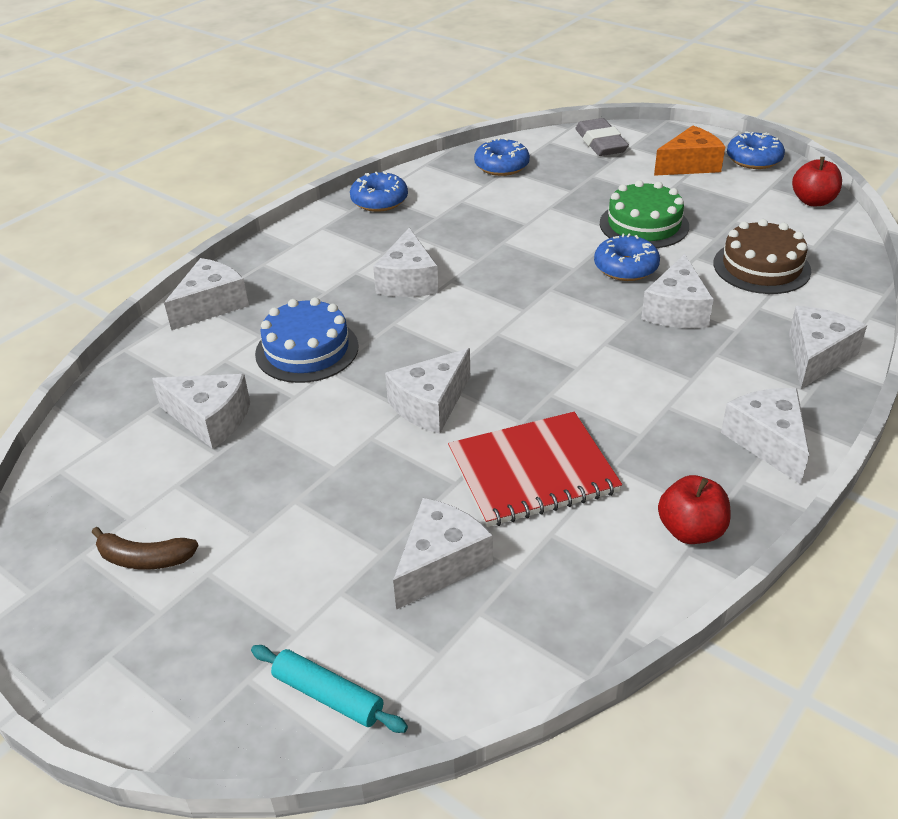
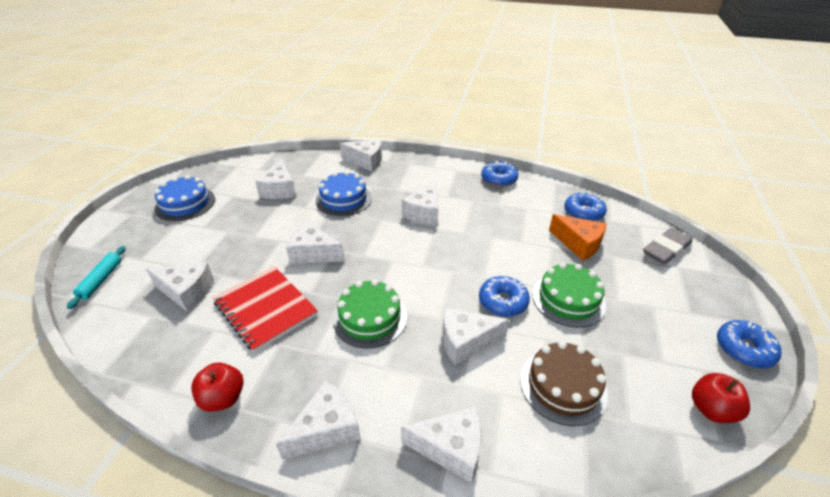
camera: 65 degrees right, 0 degrees up
(144, 559) = (185, 204): brown banana -> blue cake
(408, 281) = (424, 213): white cheese -> white cheese turned 45 degrees counterclockwise
(601, 374) = (370, 318): none -> green cake
(689, 165) = (686, 307): orange cheese -> orange cheese (578, 244)

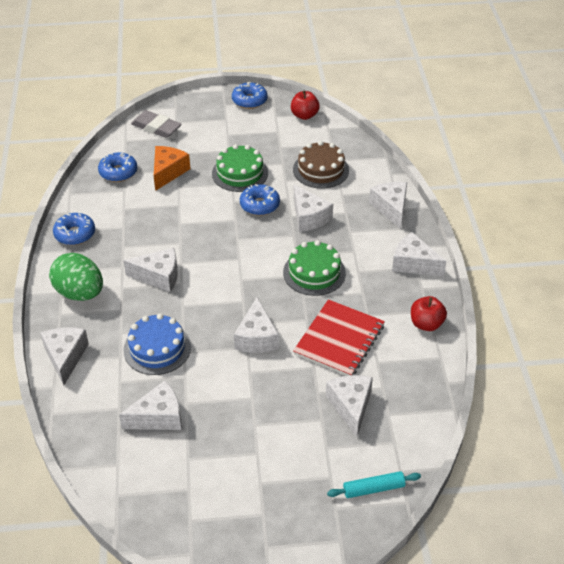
camera: 110 degrees left, 5 degrees up
(185, 204) = (223, 499): blue cake -> none
(427, 174) = (80, 293): none -> green egg

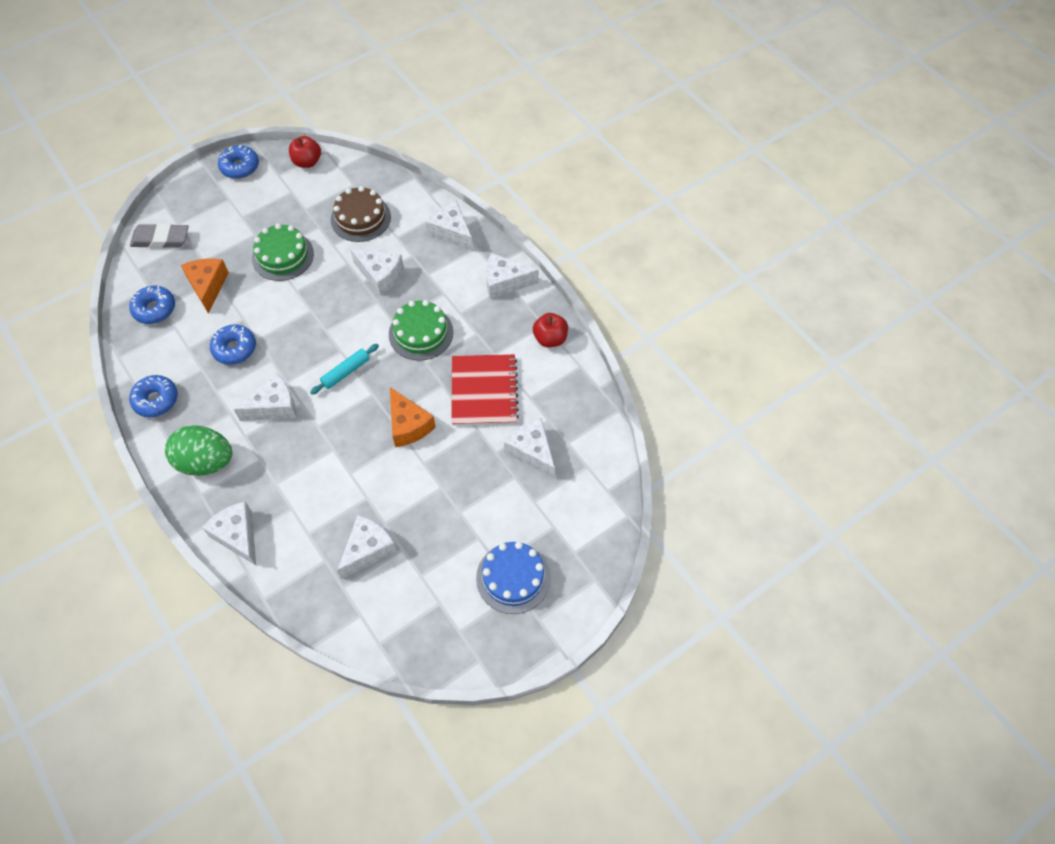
camera: 30 degrees left, 15 degrees up
(157, 348) = (322, 482): blue cake -> blue cake (513, 577)
(256, 337) = (408, 425): white cheese -> orange cheese
(259, 205) = (325, 283): blue donut -> blue donut (234, 348)
(373, 488) = (595, 518): turquoise rolling pin -> turquoise rolling pin (346, 372)

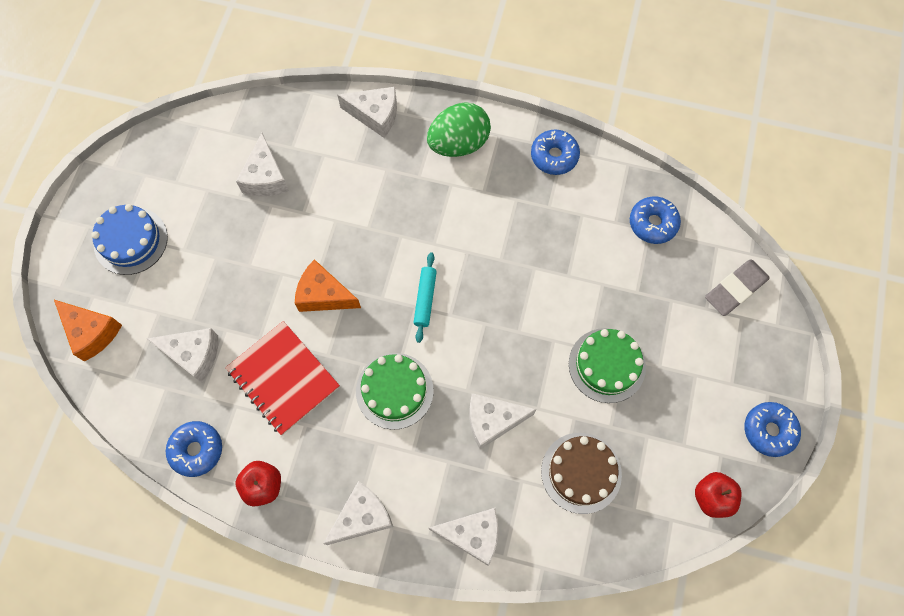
camera: 140 degrees right, 10 degrees up
(208, 286) = (635, 279): orange cheese -> orange cheese (92, 332)
(234, 348) = (543, 244): blue donut -> blue donut (196, 450)
(274, 406) = (454, 224): white cheese -> none

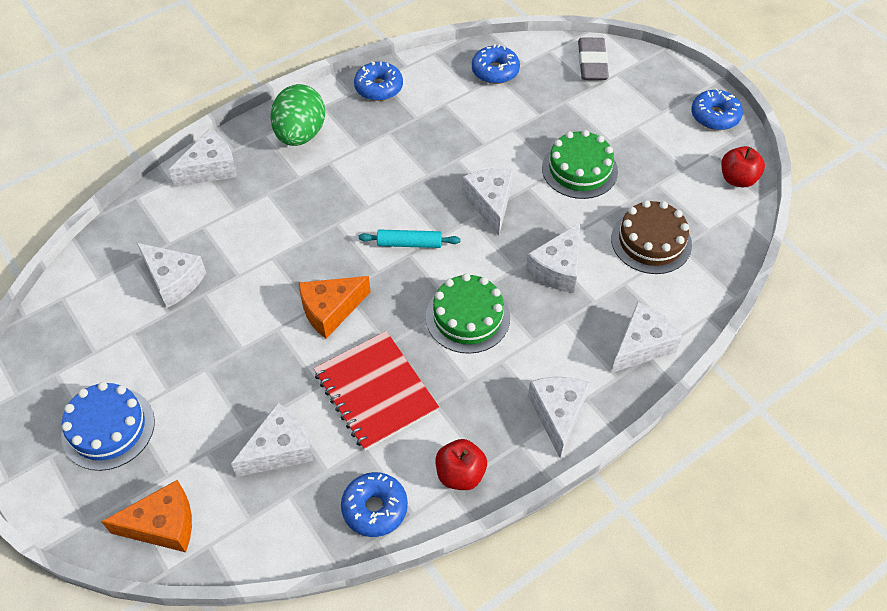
camera: 50 degrees left, 15 degrees down
(283, 378) = (375, 391): red notebook -> red notebook turned 60 degrees clockwise
(425, 299) = (409, 243): turquoise rolling pin -> turquoise rolling pin turned 45 degrees counterclockwise
(512, 325) = (490, 203): none -> white cheese

